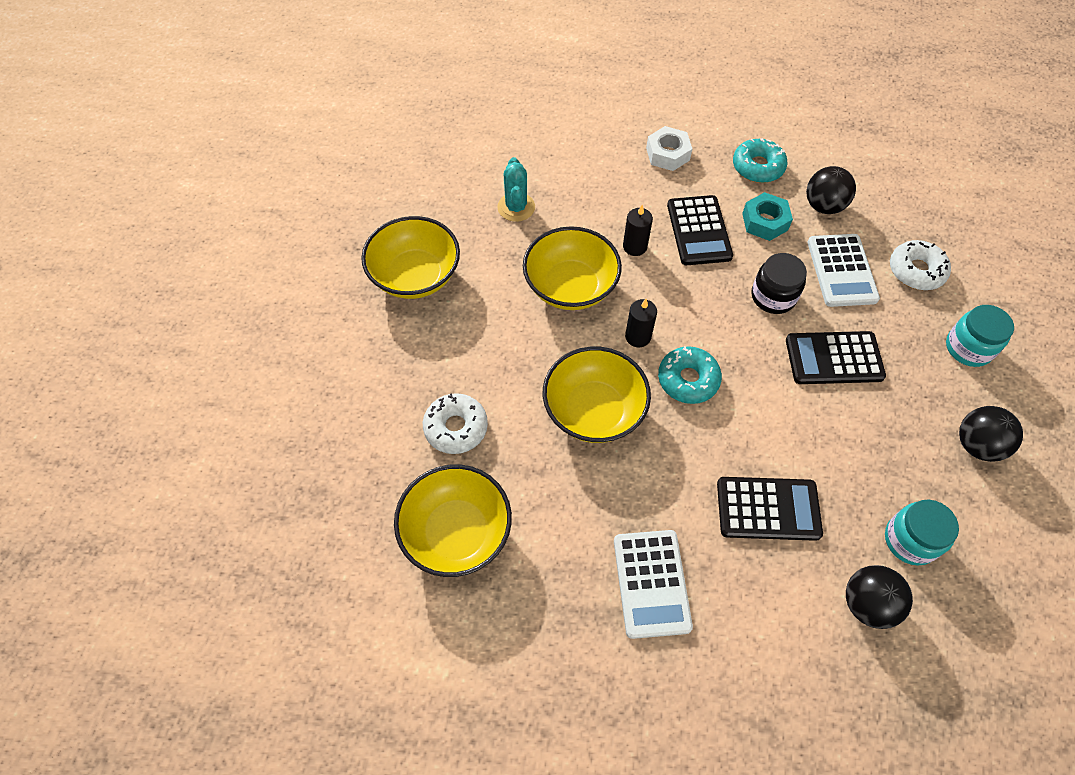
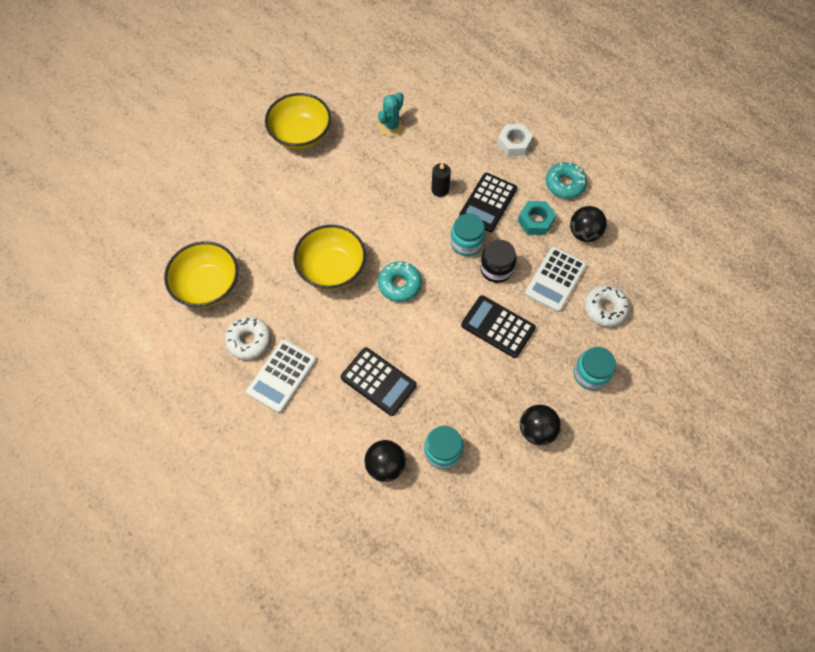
camera: 35 degrees right, 5 degrees up
(456, 428) = (252, 231): white donut -> white donut (249, 340)
(570, 287) = (381, 191): yellow bowl -> none
(638, 336) = (393, 243): black candle -> none
(716, 288) = (466, 243): none -> turquoise jar

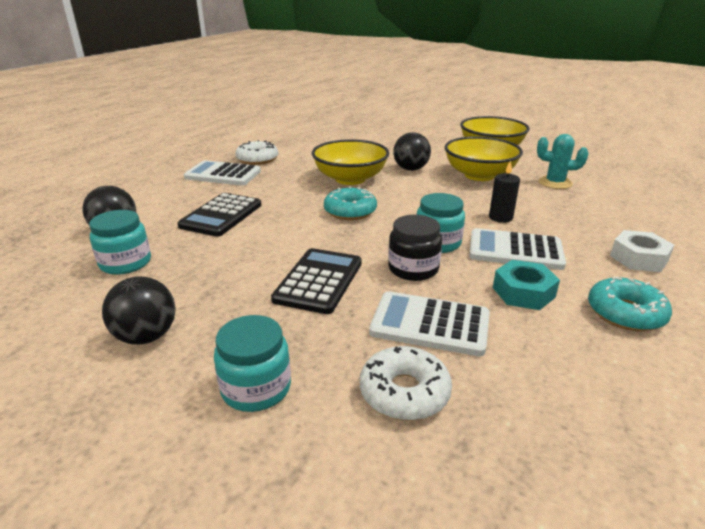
camera: 75 degrees right, 35 degrees down
(208, 285) = (306, 141): yellow bowl -> yellow bowl (479, 175)
(488, 203) = (515, 250): black calculator -> white calculator
(584, 233) = (548, 346): black ball -> black ball (410, 169)

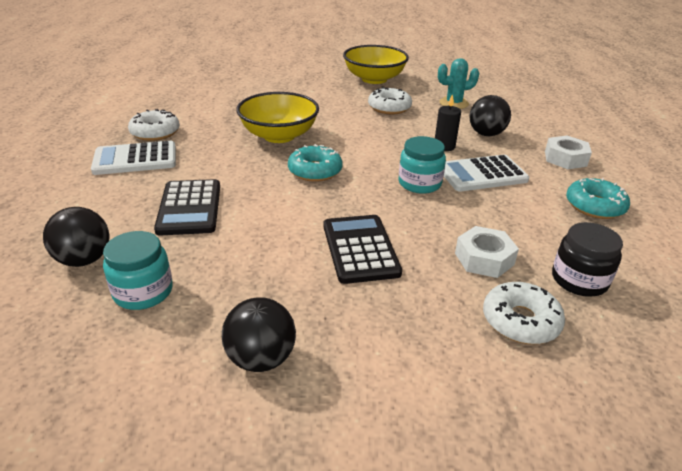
camera: 30 degrees left, 5 degrees up
(256, 388) = (412, 364): turquoise jar -> none
(410, 169) = (324, 113): black ball -> black ball (486, 134)
(413, 269) = (424, 213): black jar -> black jar (579, 280)
(430, 324) = (484, 259): white calculator -> white nut
(479, 175) = (389, 108): yellow bowl -> white donut
(523, 292) = (520, 210): turquoise nut -> none

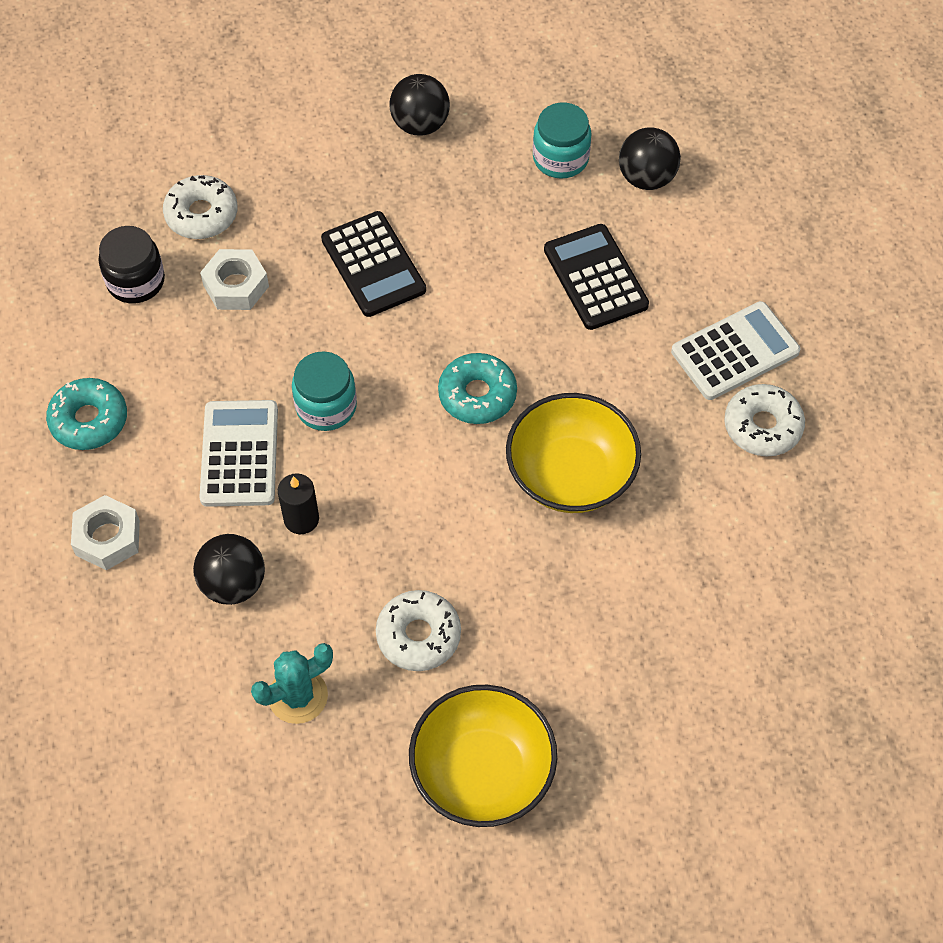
camera: 165 degrees right, 25 degrees up
(482, 174) = (239, 454): white calculator -> white calculator turned 60 degrees counterclockwise

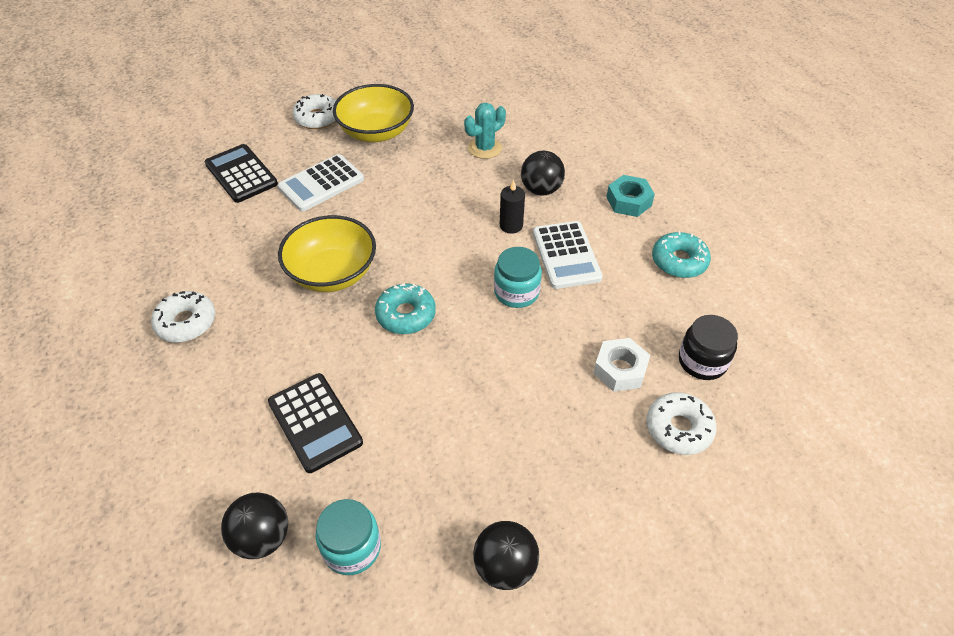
camera: 170 degrees right, 10 degrees down
(108, 538) = (628, 201): white nut -> turquoise nut
(373, 265) = (511, 405): black calculator -> black calculator (241, 174)
(418, 635) = (422, 180): white donut -> white donut (317, 118)
(735, 351) = (198, 376): white calculator -> white calculator (321, 183)

